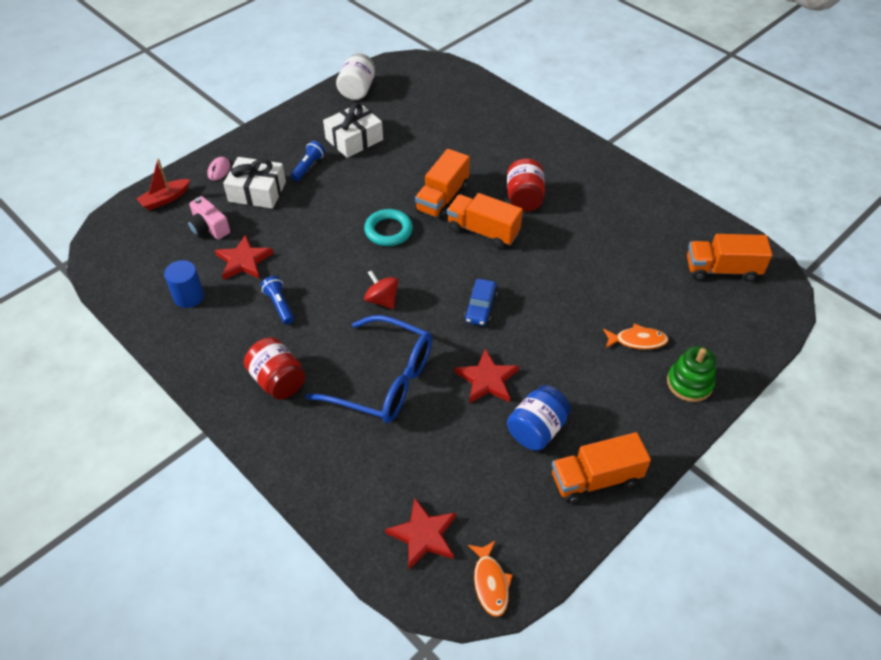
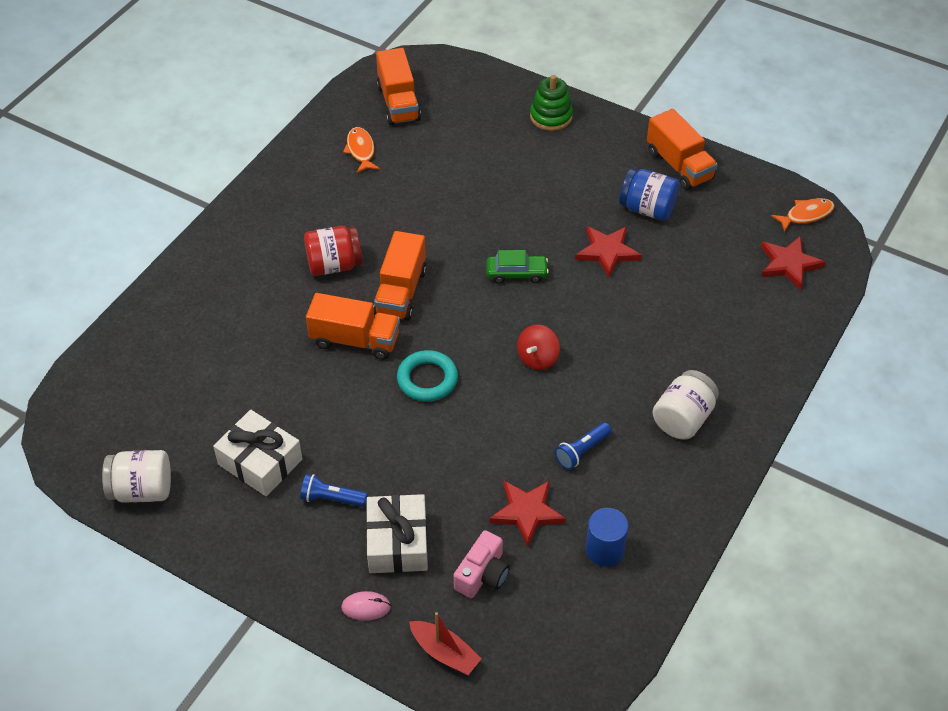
camera: 105 degrees left, 0 degrees up
(278, 381) = (683, 418): red jar -> white jar
(384, 380) = (643, 330): blue glasses -> none
(480, 307) = (516, 273): blue car -> green car
(637, 340) = (514, 153): orange fish -> orange fish (361, 150)

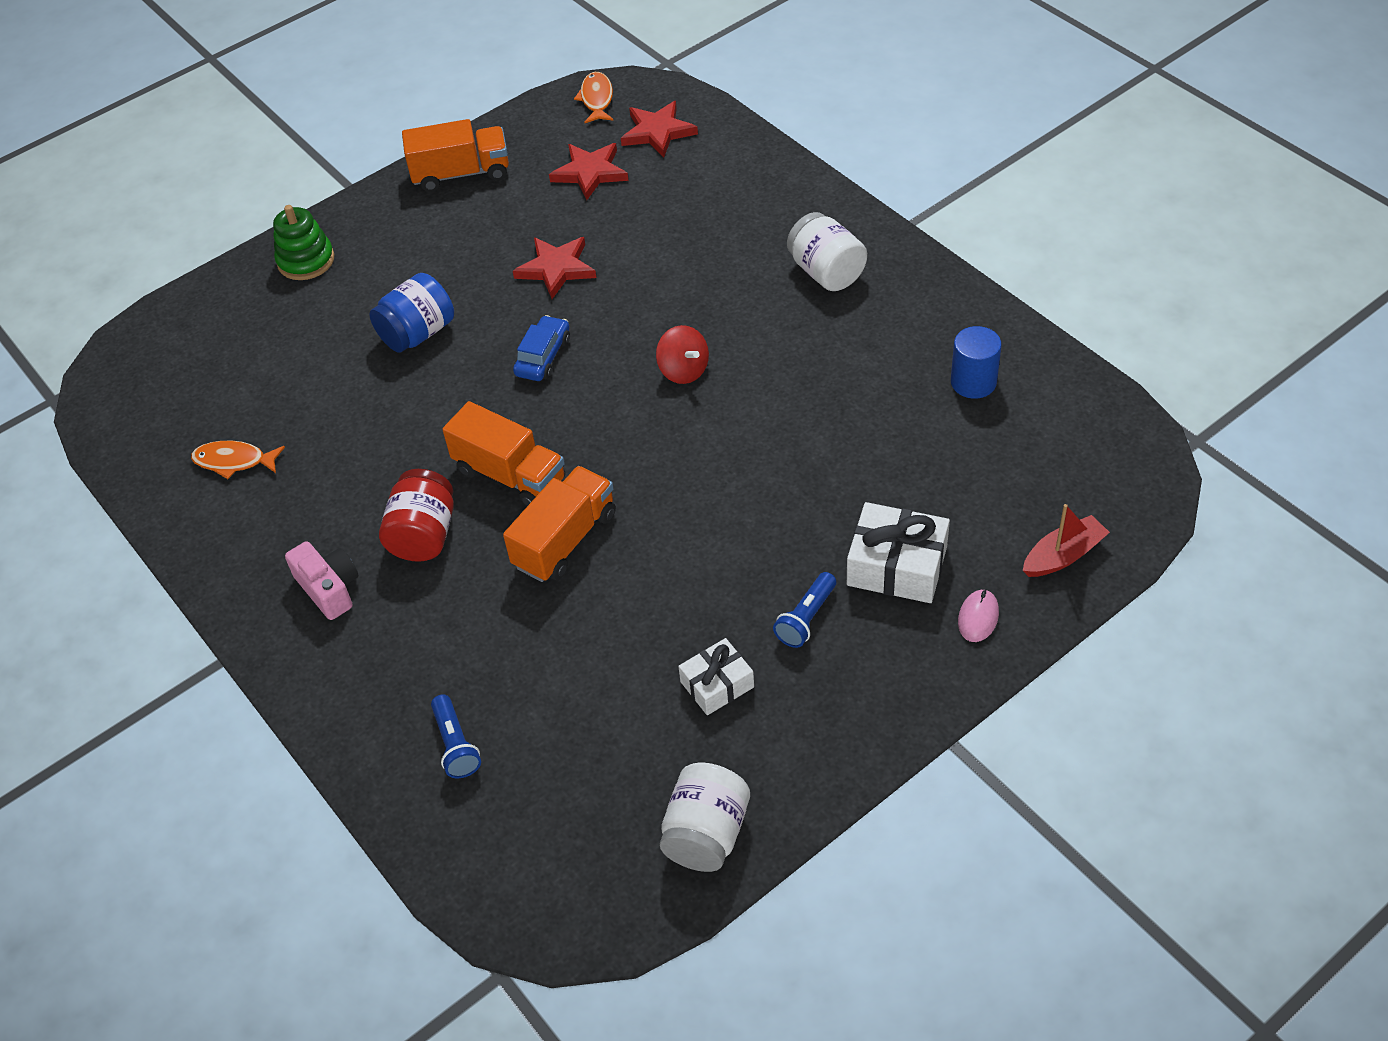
camera: 65 degrees left, 0 degrees up
(260, 462) = (717, 684): white gift -> white gift, size x0.63
(398, 103) = (173, 402): orange truck -> none
(427, 379) = (664, 481): turquoise ring -> none
(482, 574) = (969, 496): pink camera -> pink camera (329, 588)
(516, 273) = (543, 356): green car -> blue car
(527, 512) = (899, 435): red star -> red star (590, 172)
(581, 451) = (834, 366): blue flashlight -> blue flashlight (456, 745)
(647, 208) = (510, 217): blue jar -> blue jar (417, 333)

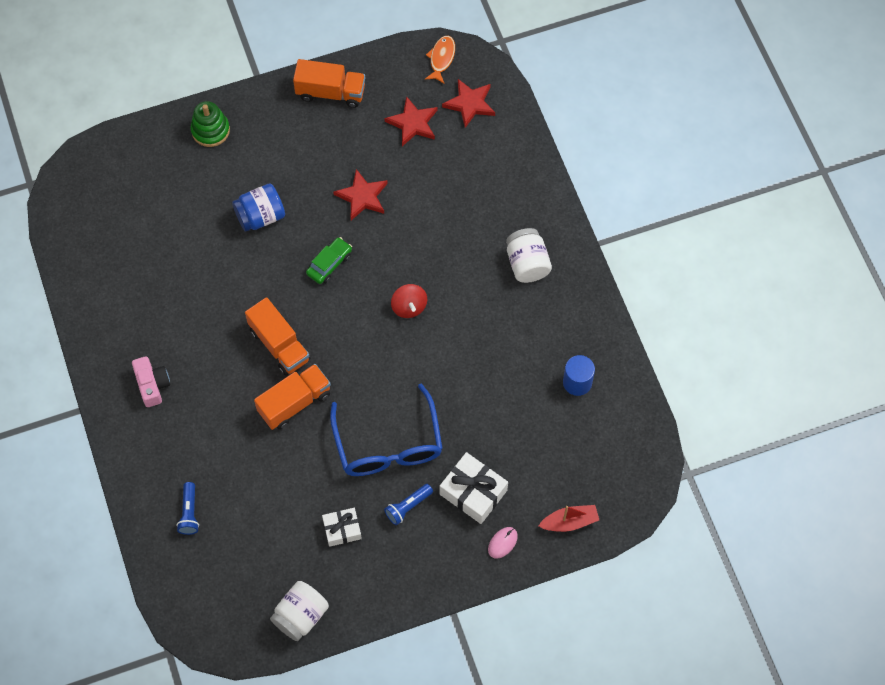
camera: 15 degrees right, 15 degrees up
(234, 461) = (124, 273): orange fish -> none
(424, 534) = (216, 368): red jar -> none
(543, 356) = (329, 264): blue car -> green car
(736, 547) = (388, 445): none -> blue glasses

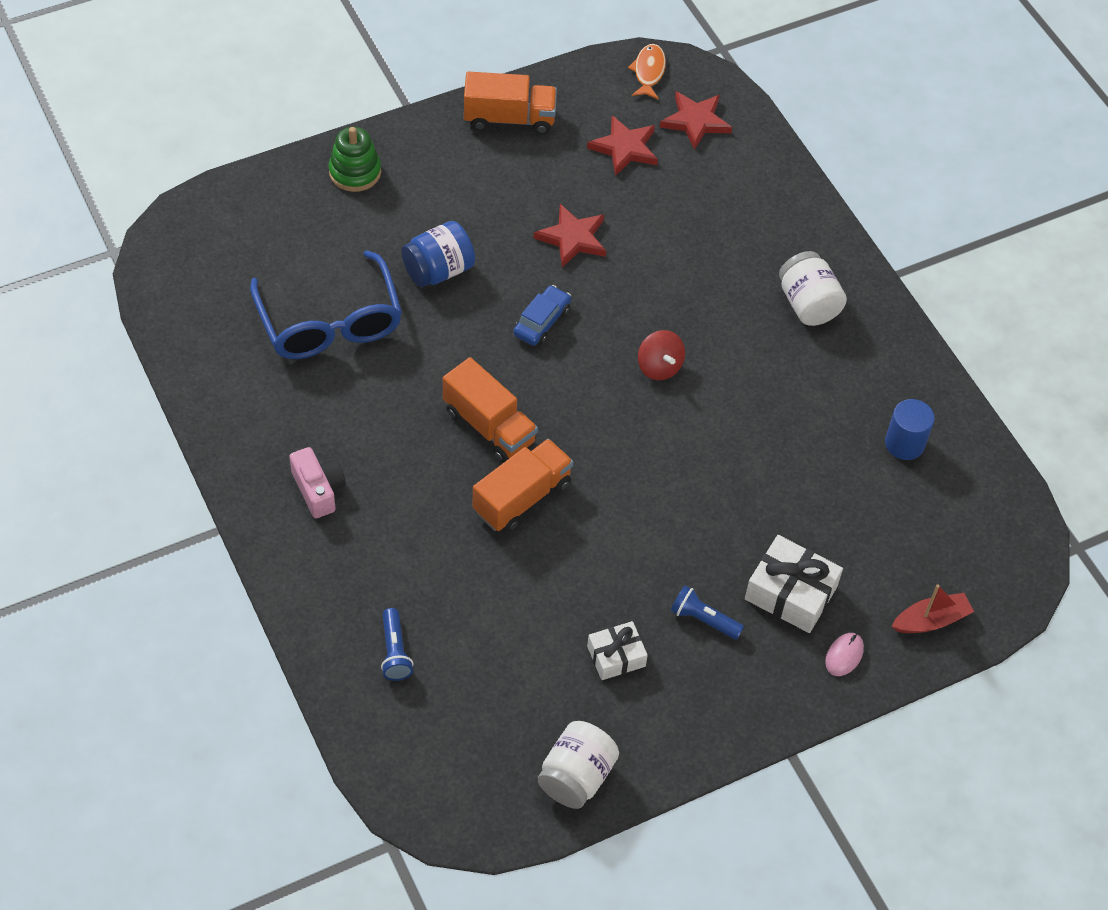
camera: 10 degrees left, 10 degrees down
(329, 264) = (542, 322): green car -> blue car
(388, 445) = (662, 541): blue glasses -> blue glasses (330, 323)
(407, 507) = (703, 619): blue flashlight -> blue flashlight turned 75 degrees clockwise

